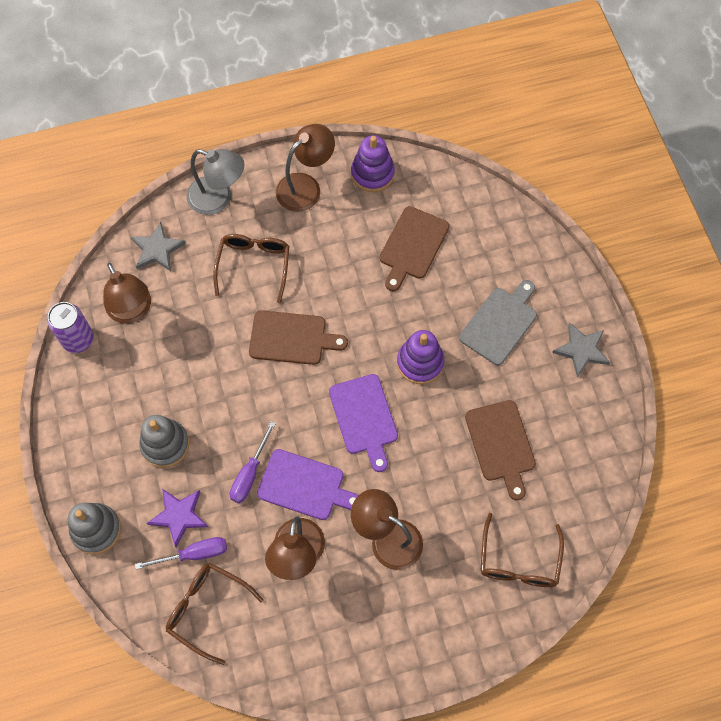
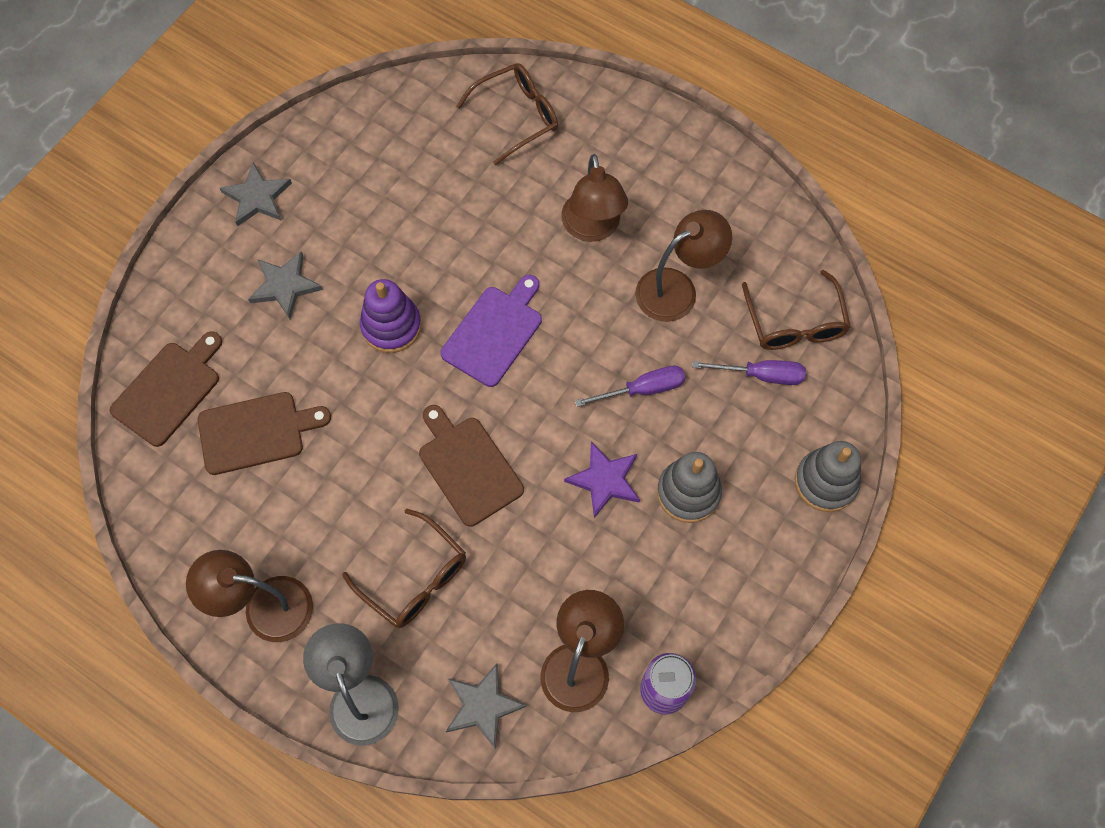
camera: 130 degrees left, 0 degrees up
(179, 516) = (741, 418): purple star -> purple star (605, 480)
(194, 554) = (761, 375): purple screwdriver -> purple screwdriver turned 150 degrees clockwise
(254, 265) = (414, 578): brown glasses -> brown glasses turned 105 degrees counterclockwise
(304, 485) = (609, 332): purple cutting board -> none
(372, 173) = (189, 546): purple stacking toy -> none
(500, 323) = (285, 286): grey cutting board -> grey star
(501, 444) = (417, 200): brown cutting board -> brown cutting board (169, 390)

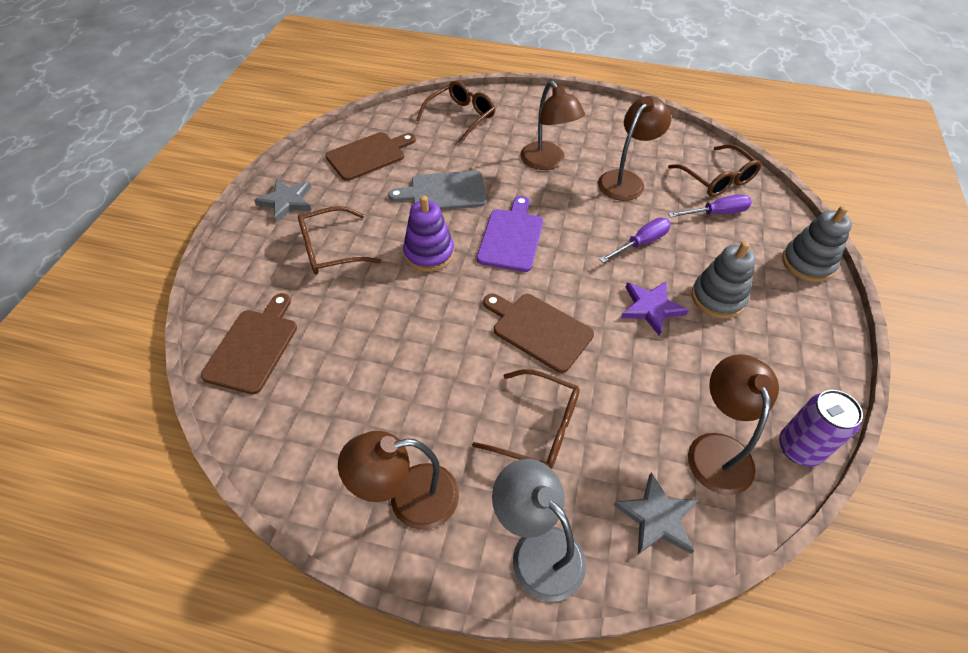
camera: 20 degrees left, 15 degrees down
(256, 432) = (345, 356): brown cutting board -> brown cutting board (368, 155)
(285, 286) = (331, 249): grey star -> brown glasses
(445, 239) = (444, 192): none -> grey cutting board

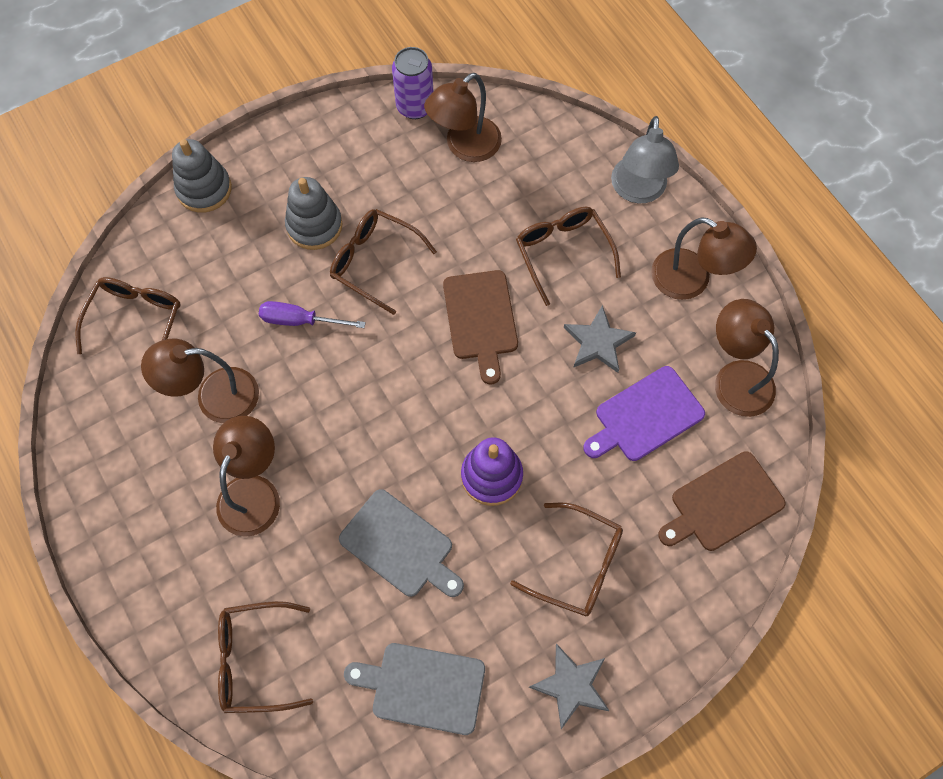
camera: 135 degrees left, 15 degrees up
(305, 444) = (736, 377): none -> brown lamp
(368, 155) = (423, 687): brown cutting board -> grey cutting board
(511, 237) = (400, 428): purple cutting board -> purple cutting board (645, 416)
(651, 308) = (374, 262): purple star -> brown glasses
(657, 517) = (549, 148): grey star -> grey star (598, 342)
(716, 213) = (195, 290): purple screwdriver -> none

